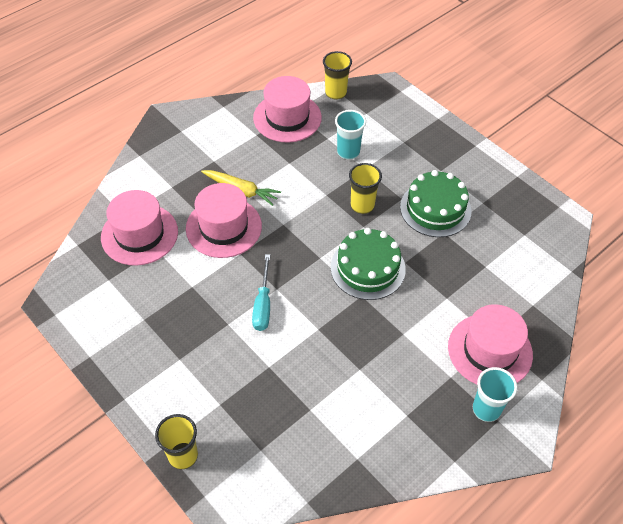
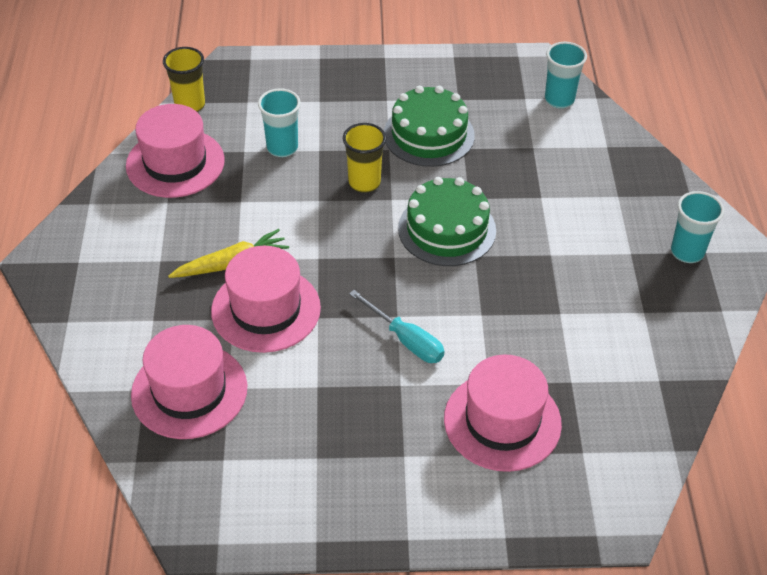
camera: 50 degrees left, 5 degrees down
(183, 455) = (531, 525): yellow cup -> none
(490, 350) = (628, 207): pink hat -> pink hat (502, 421)
(545, 253) = (559, 100): none -> turquoise cup

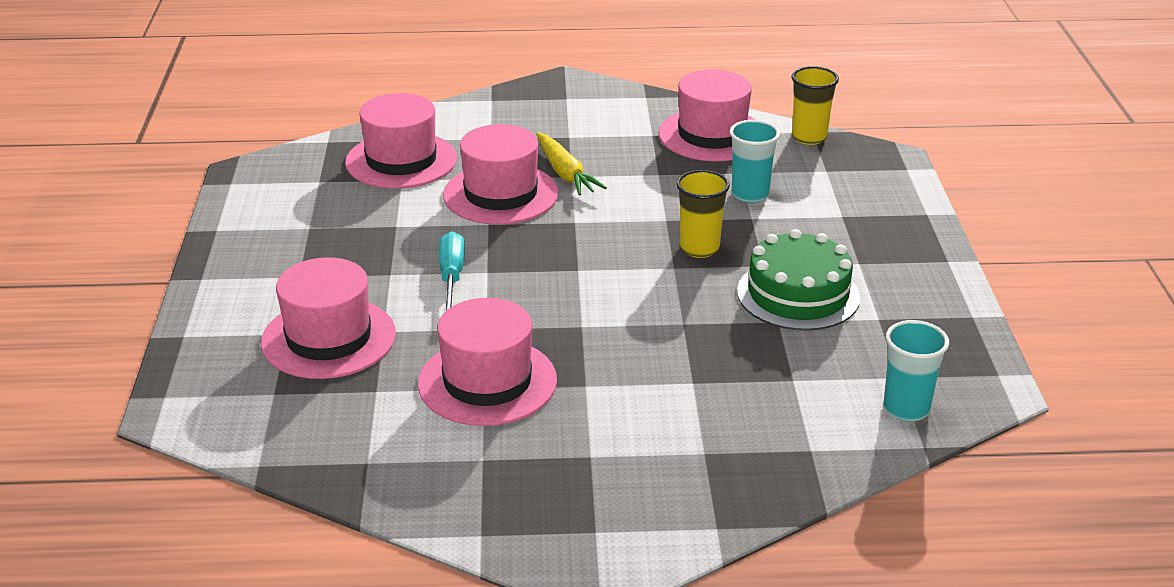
camera: 90 degrees right, 15 degrees down
(406, 340) = (451, 277): turquoise screwdriver -> turquoise screwdriver turned 135 degrees clockwise
(447, 229) = (625, 306): green cake -> none
(553, 311) = (487, 382): none -> pink hat
(687, 252) = (594, 511): turquoise cup -> none

